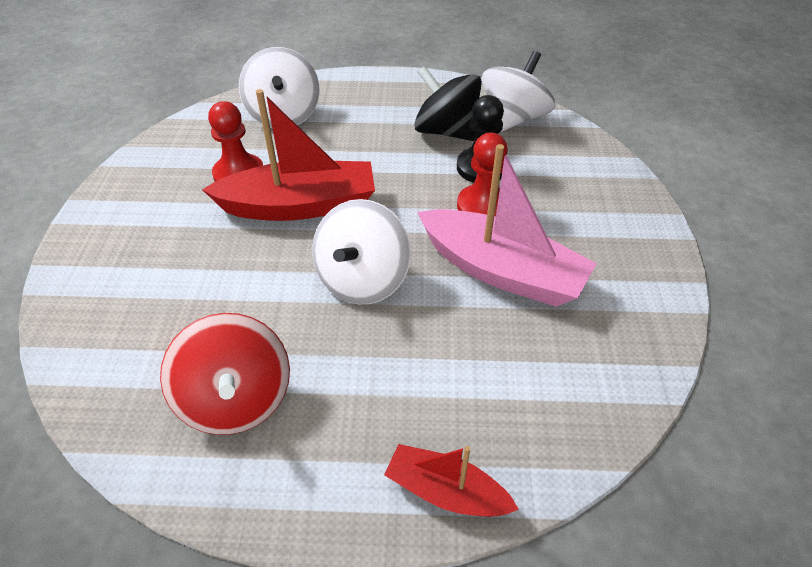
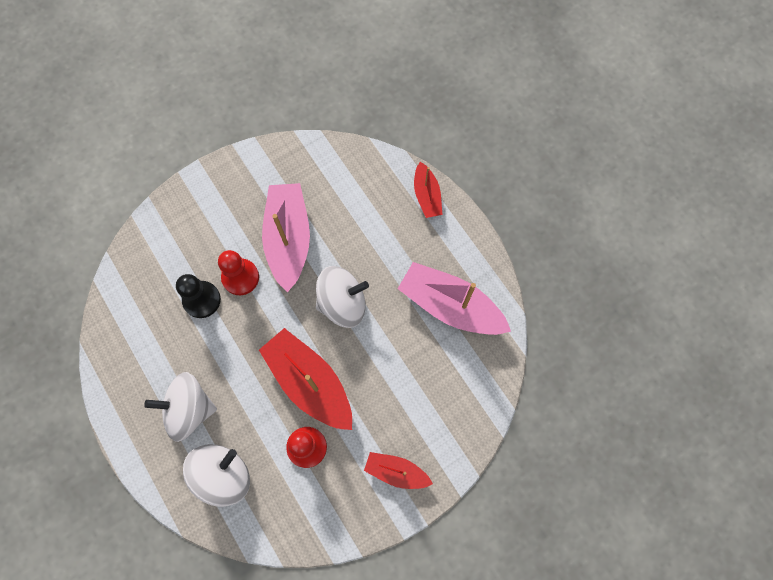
camera: 125 degrees left, 25 degrees up
(127, 226) = (396, 471): none -> red boat
(236, 399) = (450, 306): red spinning top -> pink boat
(446, 131) = (173, 346): black spinning top -> none
(513, 119) = (130, 310): white spinning top -> white spinning top (189, 409)

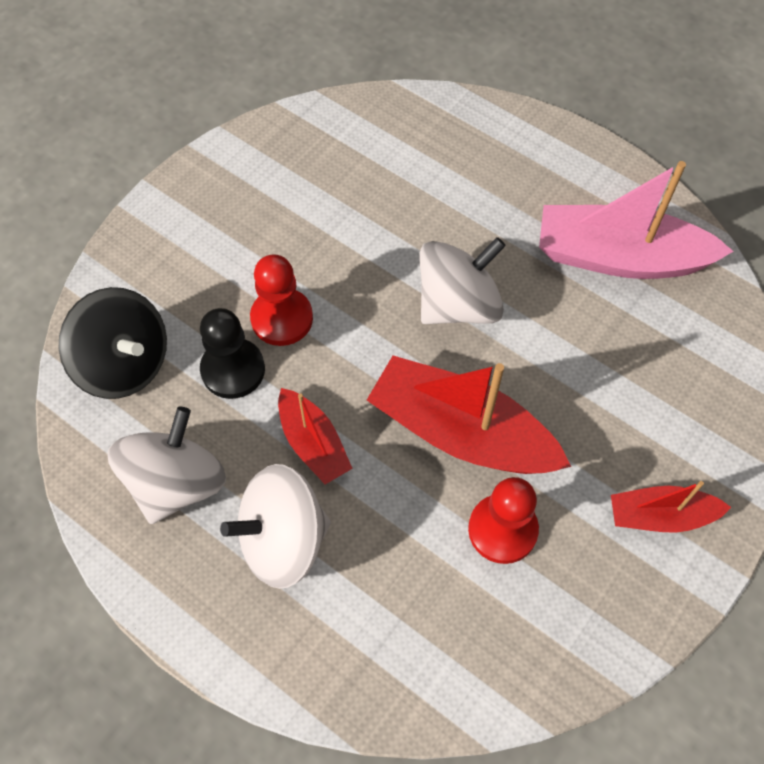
camera: 20 degrees left, 10 degrees down
(145, 275) = (124, 363): none -> black spinning top
(223, 475) = (385, 623): white spinning top -> white spinning top (176, 483)
(289, 239) = (334, 243): pink boat -> none
(427, 196) = (511, 127): red boat -> red boat (313, 443)

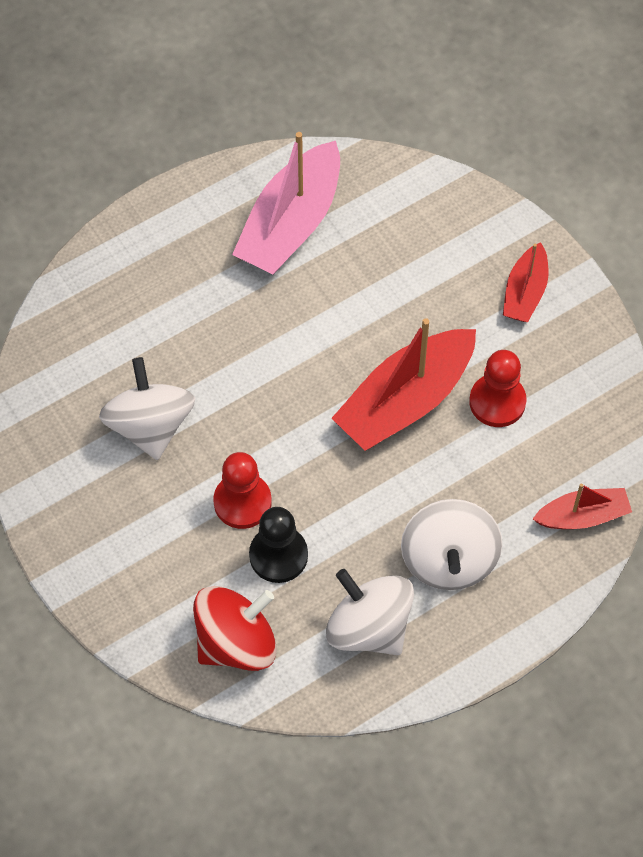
camera: 70 degrees left, 0 degrees up
(124, 363) = (236, 642): black spinning top -> red spinning top
(313, 443) = (373, 513): red boat -> red boat (582, 516)
(458, 304) = (286, 361): white spinning top -> white spinning top (150, 426)

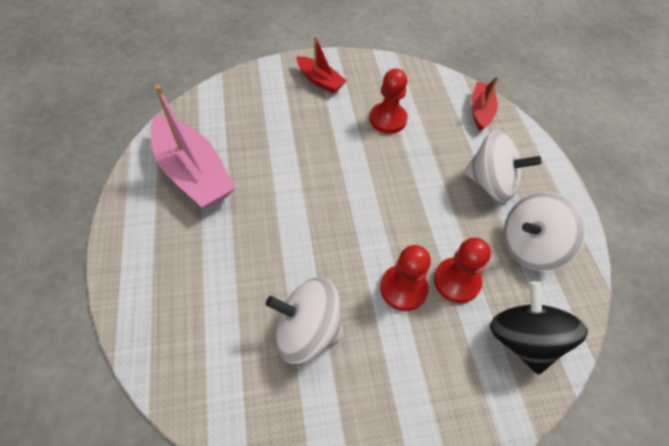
camera: 70 degrees left, 5 degrees down
(236, 642) = (523, 339): red spinning top -> black spinning top
(278, 555) = (456, 281): black pawn -> red pawn
(405, 401) = (365, 162): red boat -> none

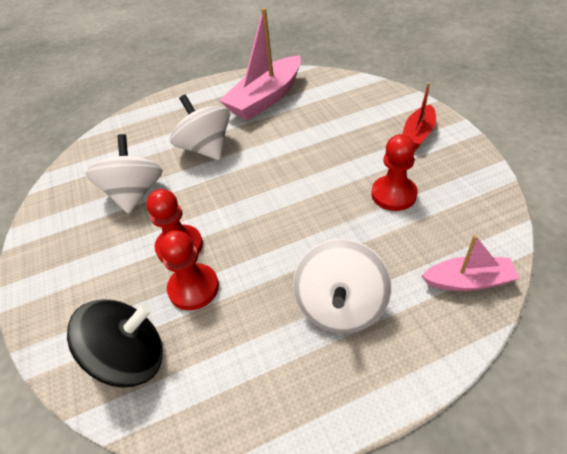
camera: 85 degrees right, 10 degrees down
(481, 111) = (468, 281): red boat -> pink boat
(530, 246) = (255, 359): white spinning top -> white spinning top (206, 148)

